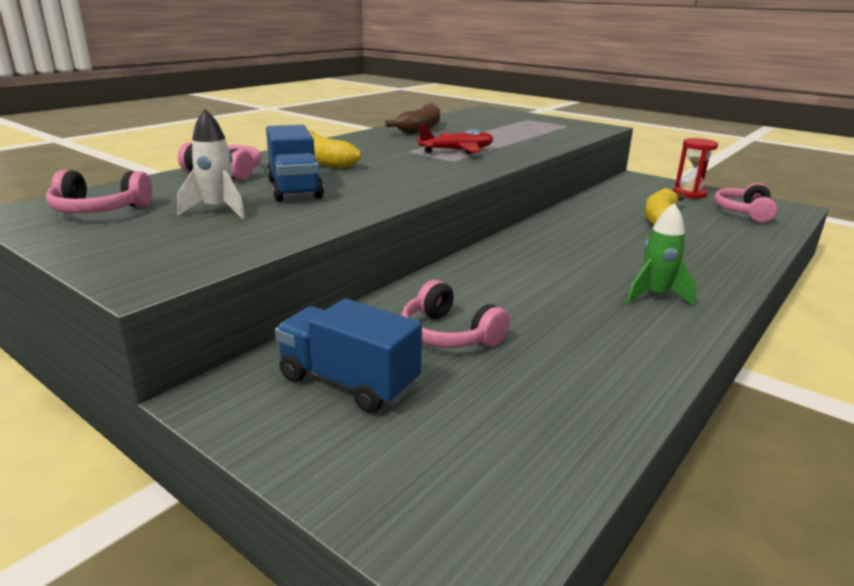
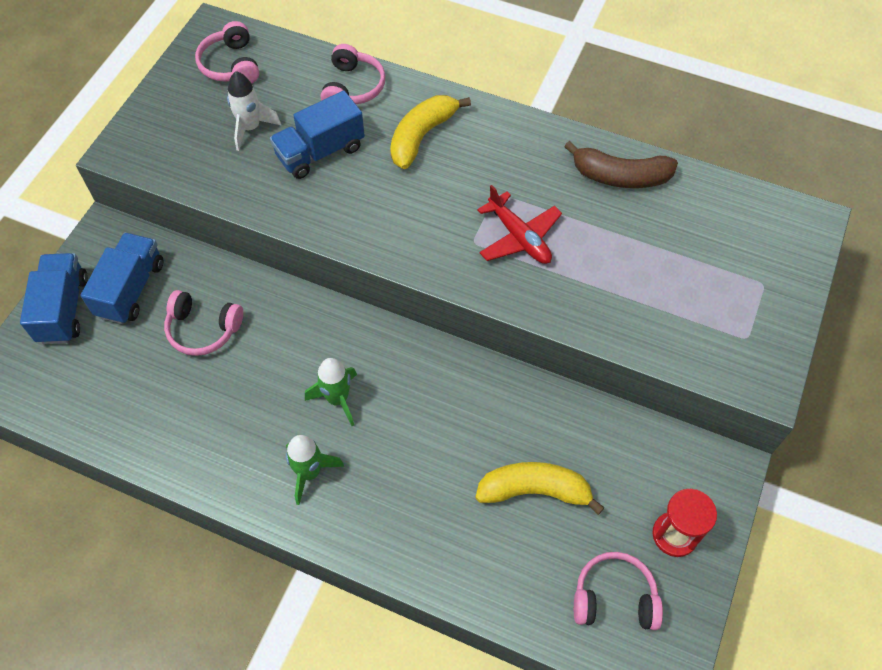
camera: 75 degrees right, 35 degrees up
(344, 454) = (63, 309): none -> blue truck
(448, 334) = (203, 329): pink headphones -> pink headphones turned 105 degrees counterclockwise
(567, 274) = (338, 399): none -> green rocket

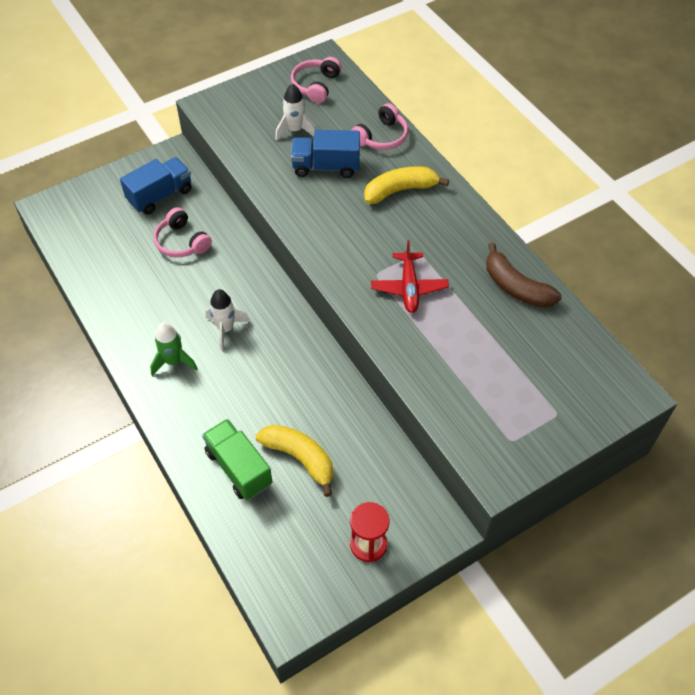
camera: 35 degrees right, 5 degrees down
(63, 309) = (114, 186): blue truck -> none
(338, 399) = (225, 329): green rocket -> white rocket
(481, 544) = (239, 468): none -> green truck
(614, 597) = (294, 554): pink headphones -> none

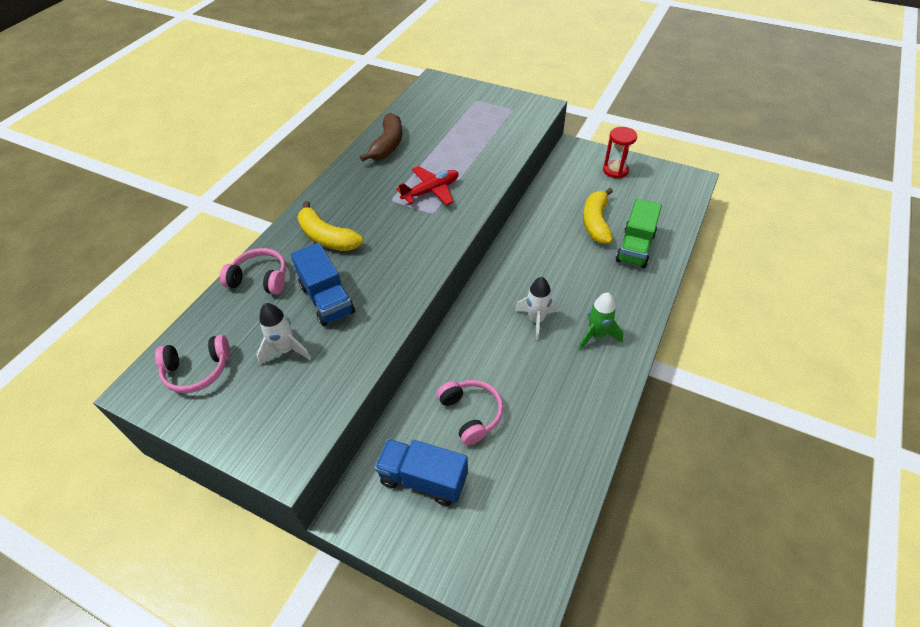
camera: 120 degrees left, 5 degrees down
(182, 242) = (471, 414): pink headphones -> pink headphones turned 45 degrees counterclockwise

